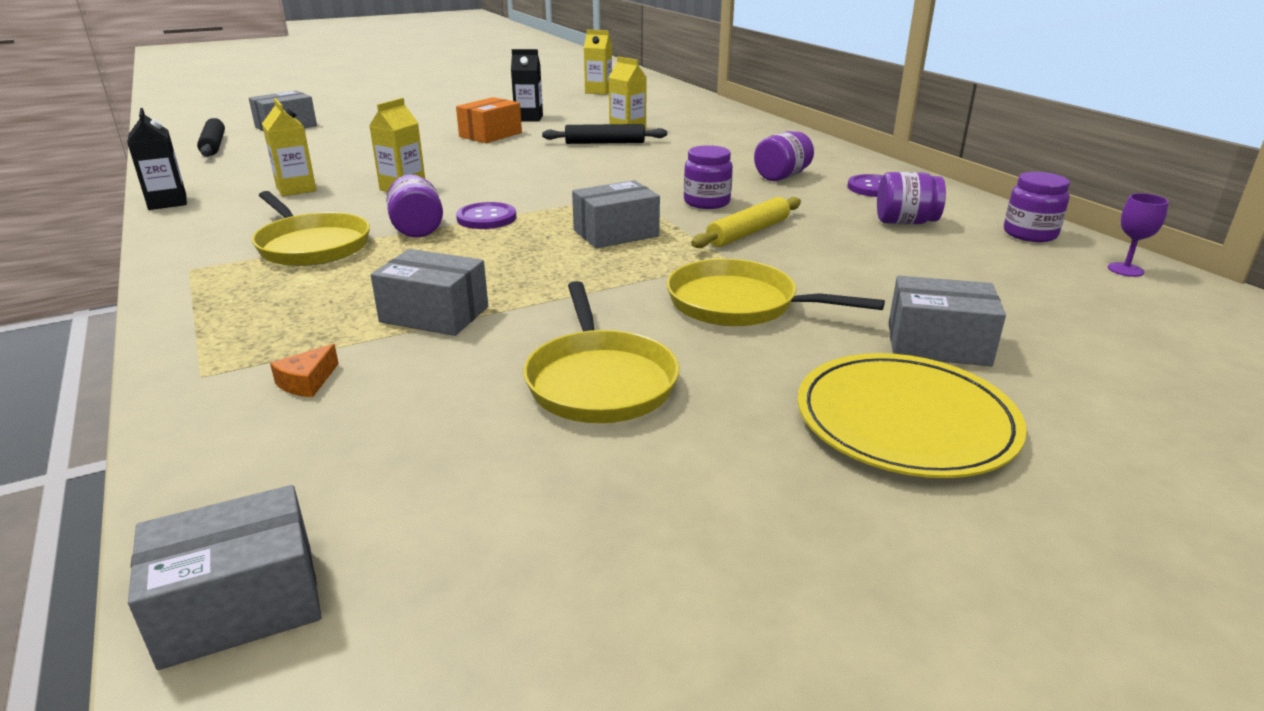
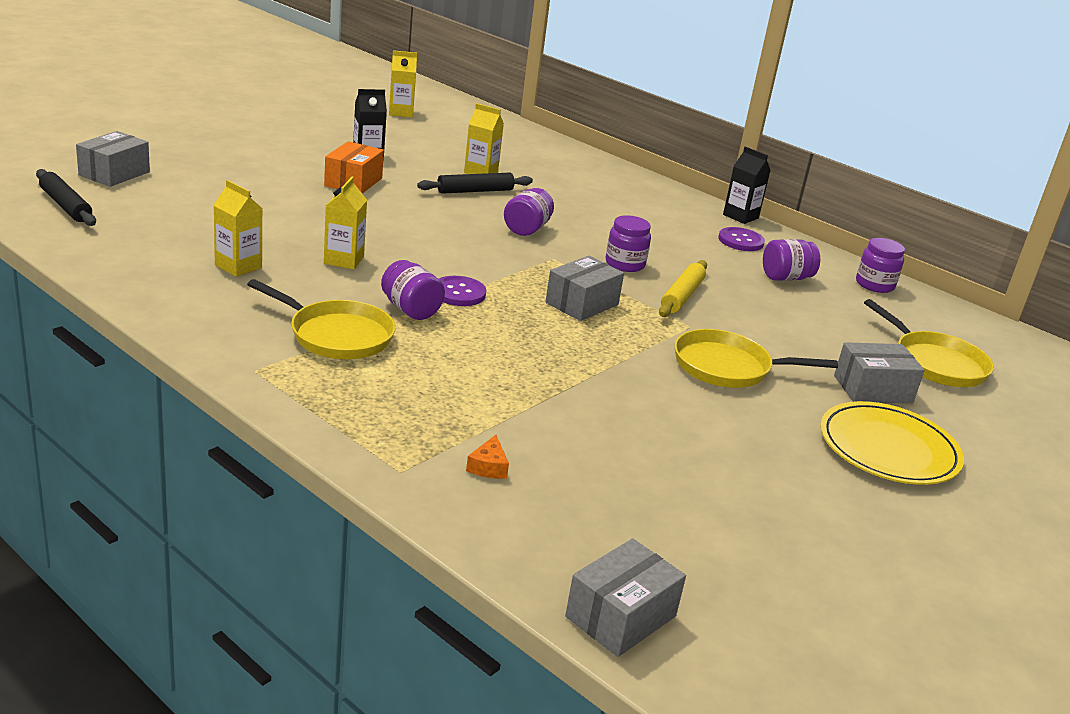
camera: 25 degrees left, 0 degrees up
(167, 202) = (124, 291): black carton -> black carton (740, 216)
(434, 314) = (519, 397): grey box -> none
(599, 381) = (688, 442): yellow pan -> yellow pan (935, 363)
(782, 176) = (661, 230): purple jar -> purple jar (527, 229)
(1125, 269) = (948, 315): purple goblet -> none

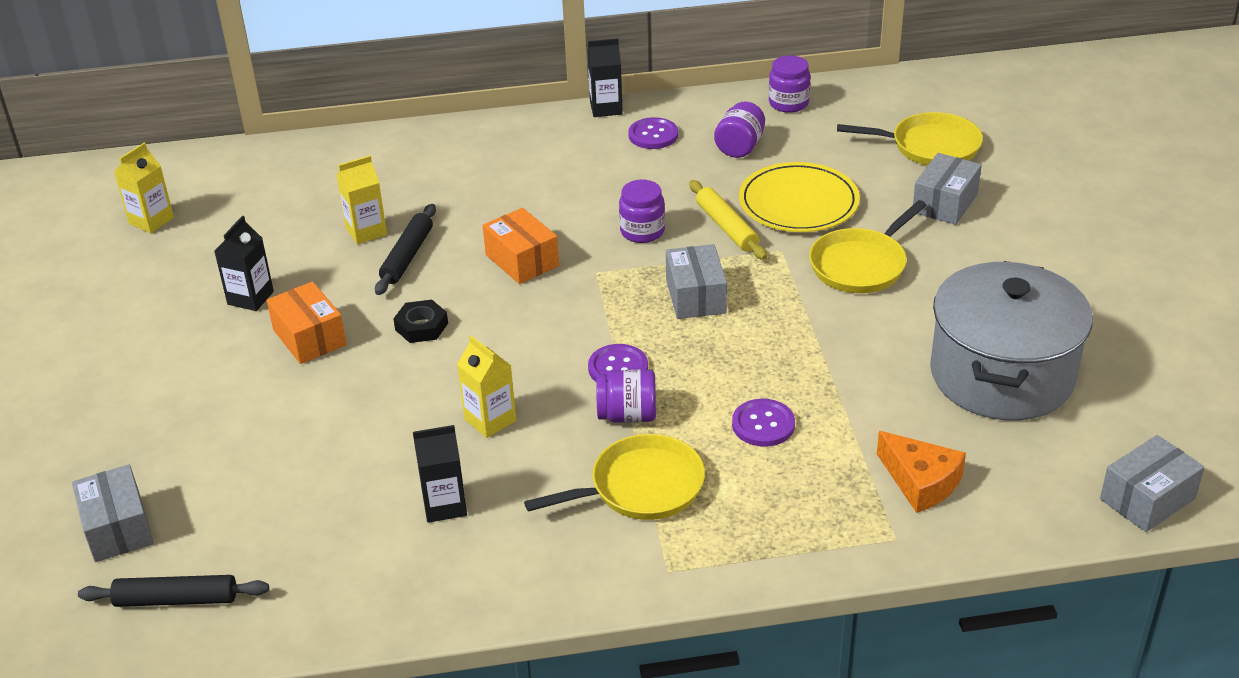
camera: 45 degrees left, 10 degrees up
(238, 266) = (444, 505): yellow carton -> black carton
(410, 213) = (421, 326): none -> black nut
(469, 370) = (763, 424): none -> purple button
(488, 467) = (920, 482): orange cheese -> orange cheese, size x1.86
(527, 229) = (522, 260): purple jar -> orange box
(620, 616) = (1147, 499): grey box -> grey box turned 60 degrees clockwise
(686, 478) = (1001, 375): none -> grey pot
(888, 448) = (1028, 244): yellow plate -> yellow plate (798, 203)

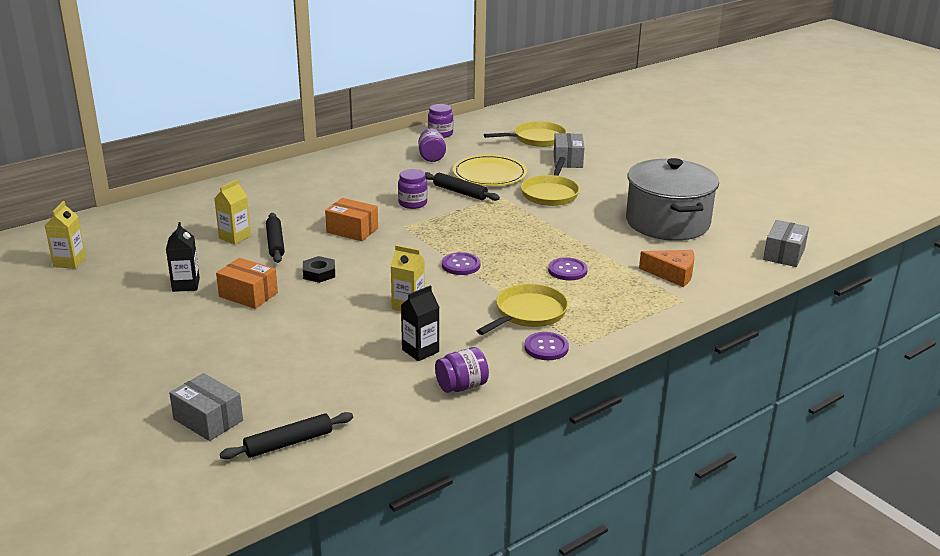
camera: 30 degrees left, 10 degrees down
(606, 108) = (333, 153): black carton -> none
(627, 415) = (488, 284): purple jar -> purple jar (461, 386)
(653, 135) = (375, 160): purple button -> purple button (546, 347)
(695, 296) = (473, 225): grey box -> none
(726, 227) = (460, 192): yellow rolling pin -> black rolling pin

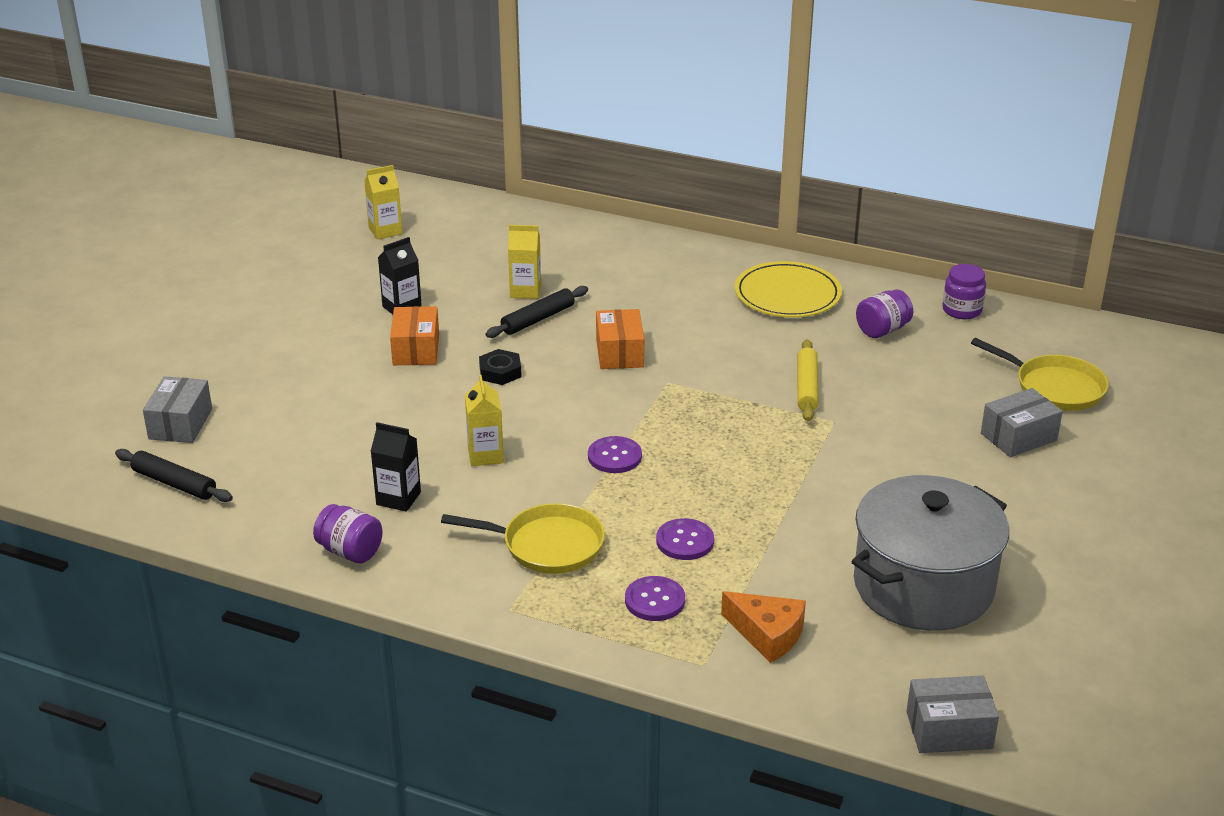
camera: 60 degrees right, 5 degrees up
(412, 203) = (734, 366): purple jar -> none
(460, 192) = (806, 387): black rolling pin -> yellow rolling pin
(489, 174) = (887, 390): yellow plate -> yellow plate (787, 295)
(546, 347) = (480, 585): purple button -> purple button (654, 600)
(550, 193) = (891, 457): yellow pan -> none
(672, 274) = (767, 634): orange cheese -> orange cheese turned 45 degrees counterclockwise

